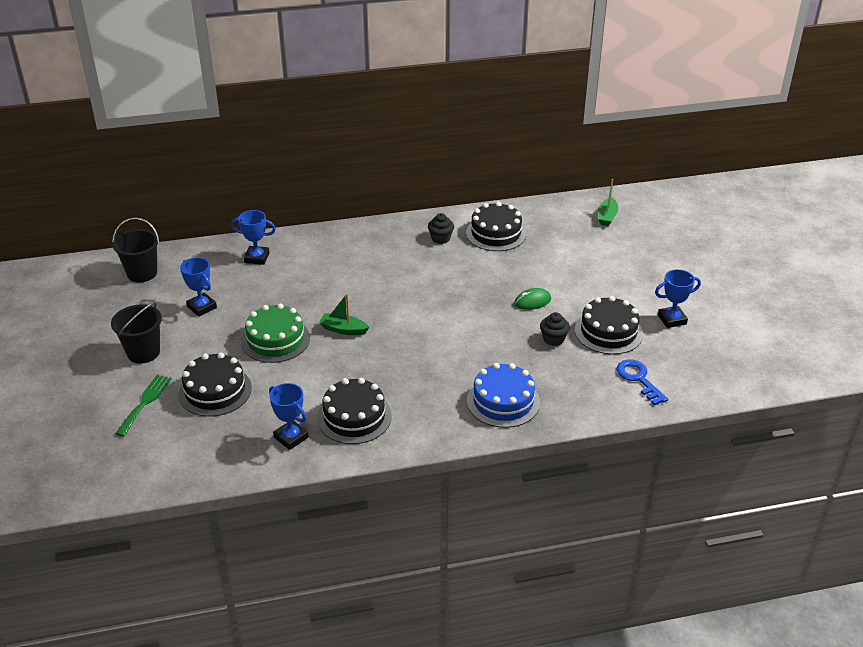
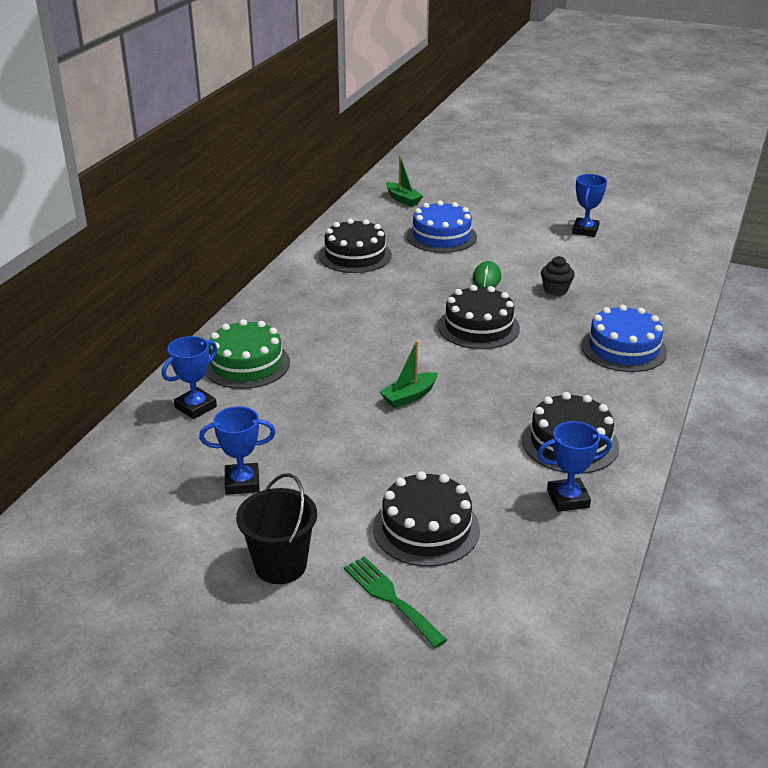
camera: 55 degrees left, 5 degrees down
(142, 273) = (99, 509): black bucket -> none
(275, 340) = (375, 448): green cake -> green cake (246, 364)
(440, 238) = (323, 285): black cupcake -> none
(571, 257) = (441, 236): none -> blue cake
(608, 332) = (572, 262): black cake -> black cake (478, 327)
(638, 379) = (652, 274): blue key -> none

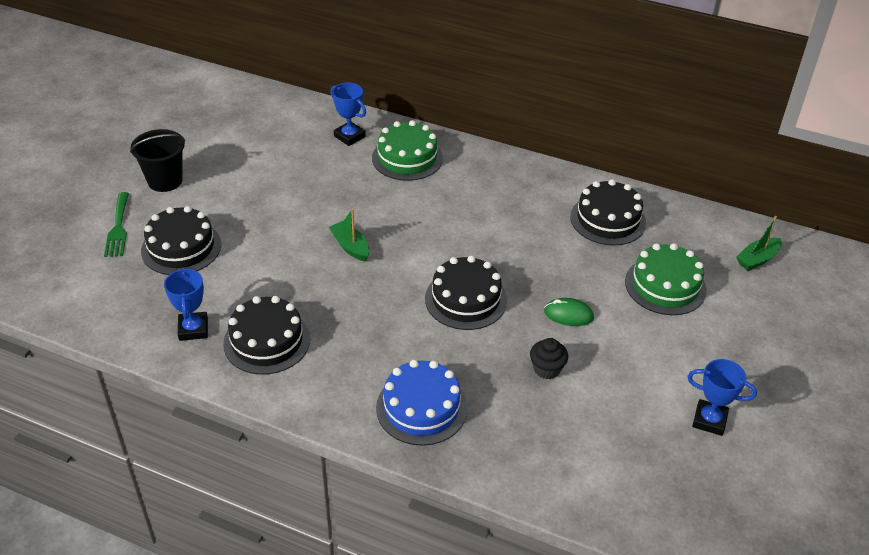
camera: 90 degrees right, 10 degrees up
(242, 483) = (254, 162): blue trophy -> none
(390, 598) = (118, 228): green fork -> green fork turned 120 degrees clockwise
(441, 236) = (665, 286): blue cake -> green cake

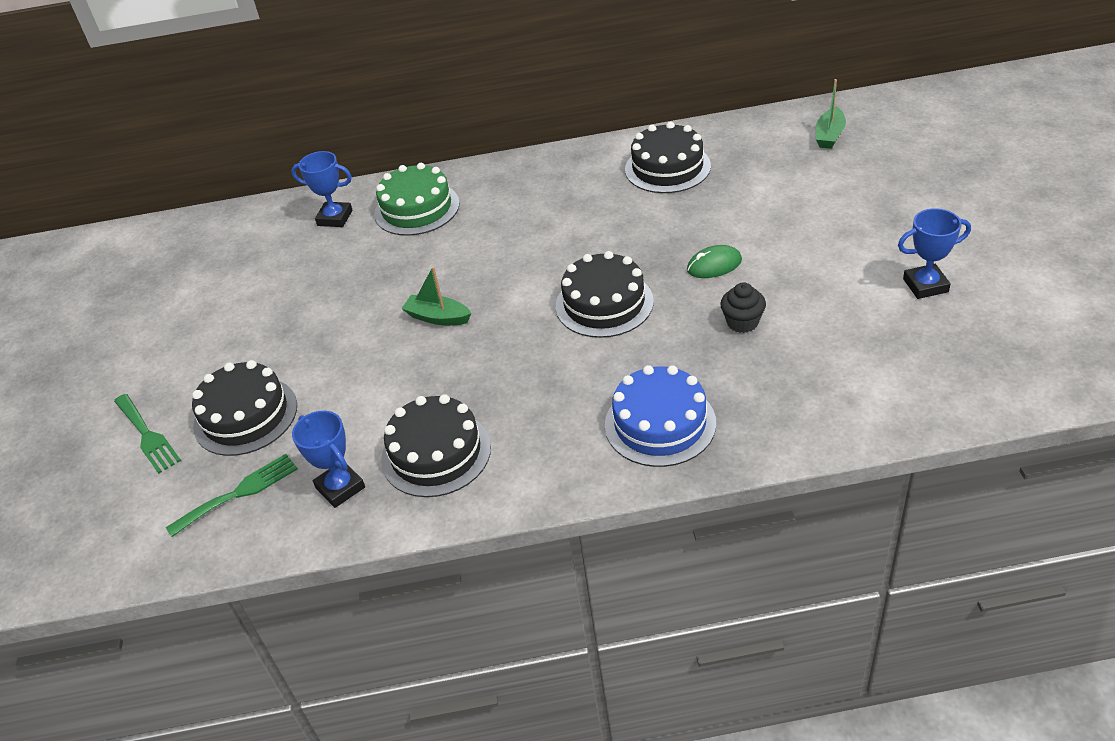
camera: 25 degrees left, 0 degrees up
(136, 297) = (239, 493): none -> green fork
(165, 181) = (160, 360): black bucket -> none
(665, 286) = (774, 196): green cake -> none

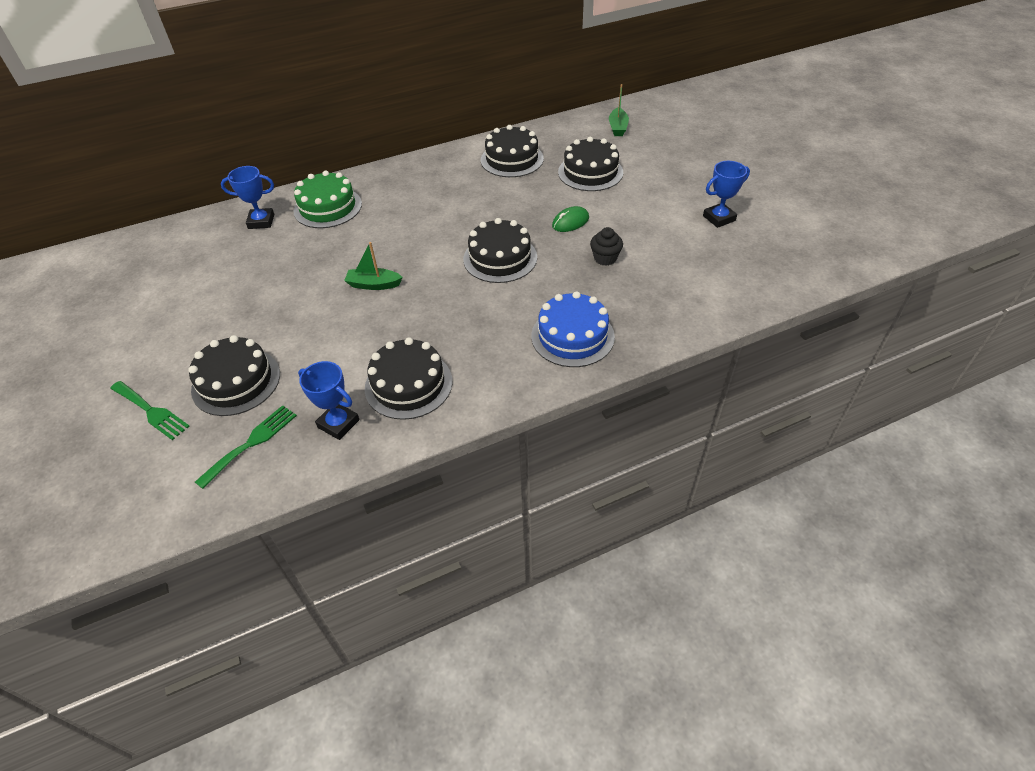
camera: 20 degrees left, 5 degrees up
(767, 197) = (590, 172): none -> black cake

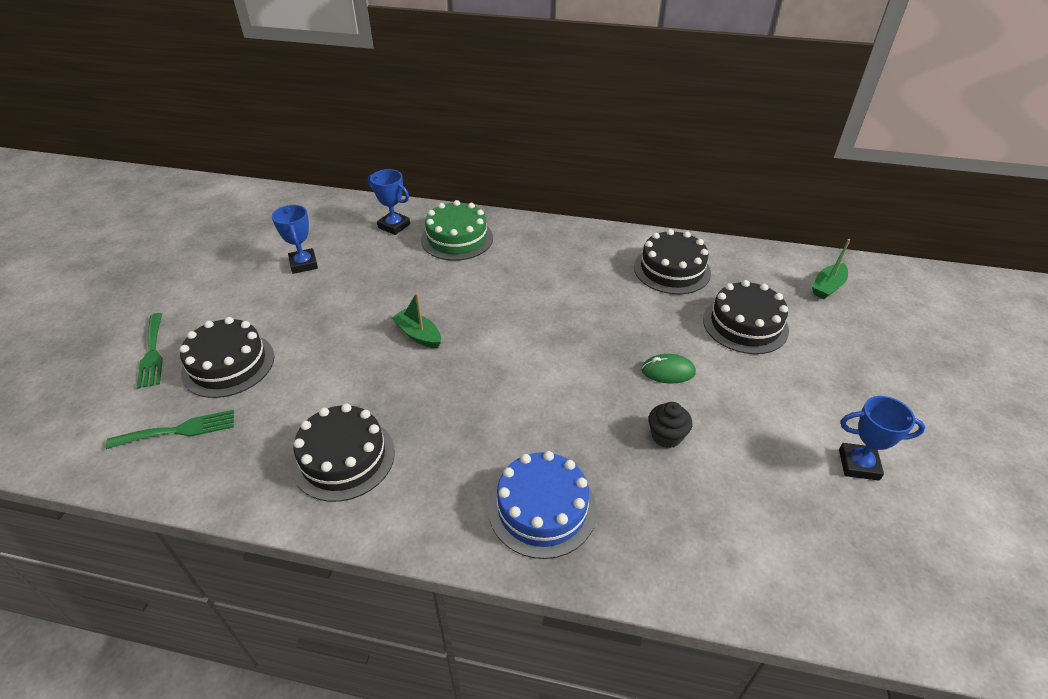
camera: 35 degrees right, 5 degrees down
(338, 423) = (253, 458): blue trophy -> blue trophy (303, 264)
(500, 258) = (556, 372): black cake -> none

